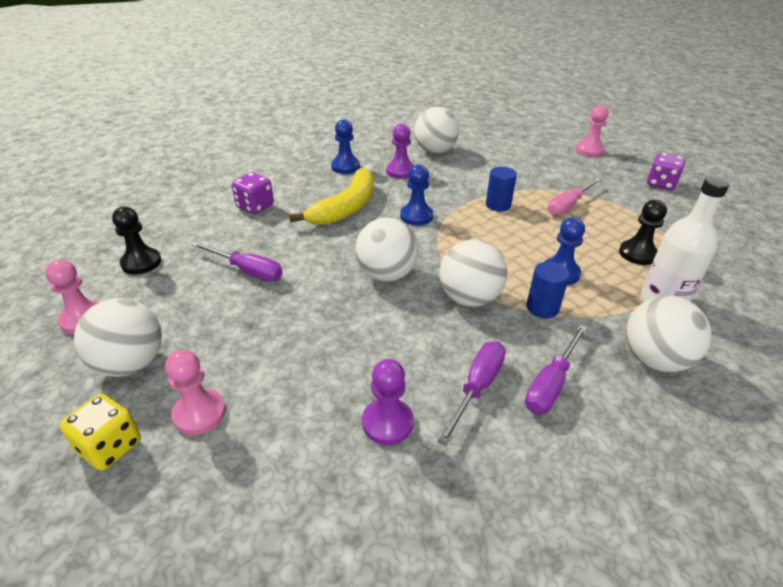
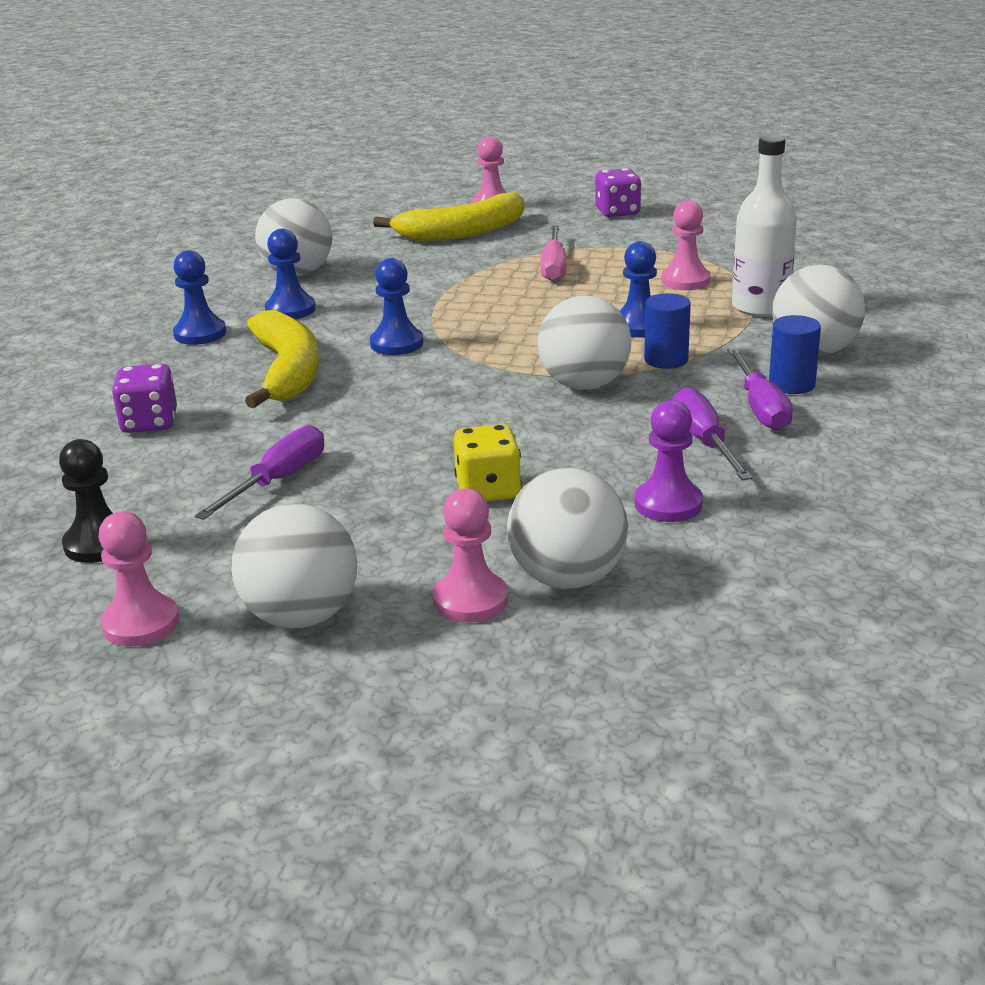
camera: 40 degrees left, 10 degrees down
(110, 446) = (423, 673): yellow dice -> yellow dice (488, 490)
(247, 271) = (278, 480): purple screwdriver -> purple screwdriver turned 45 degrees counterclockwise
(386, 274) = (460, 406): white ball -> white ball (568, 578)
(400, 171) = (290, 310): purple pawn -> blue pawn
(498, 205) = (475, 296): blue cylinder -> blue cylinder (791, 384)
(549, 161) = (462, 233): none -> yellow banana
(637, 254) = (685, 281): black pawn -> pink pawn

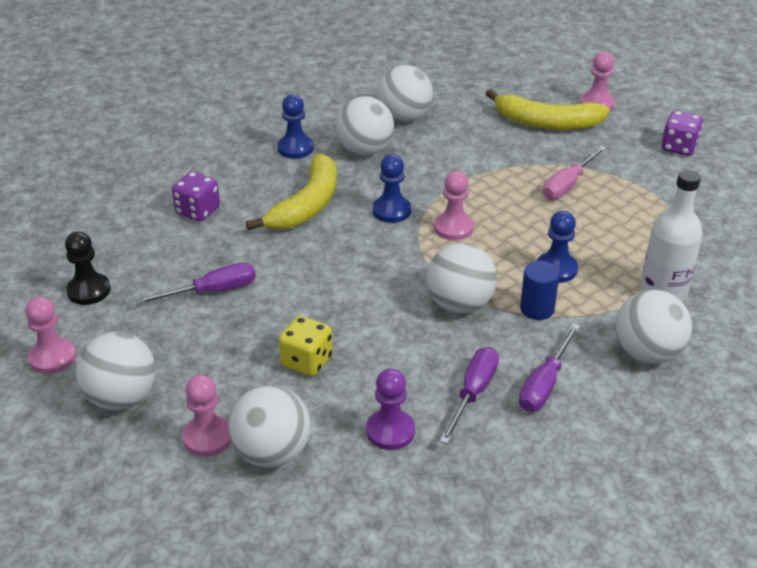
camera: 35 degrees right, 10 degrees up
(290, 310) = (364, 150): blue pawn -> white ball
(685, 281) = (642, 240): pink pawn -> pink pawn (453, 228)
(791, 384) = (591, 375): blue cylinder -> none

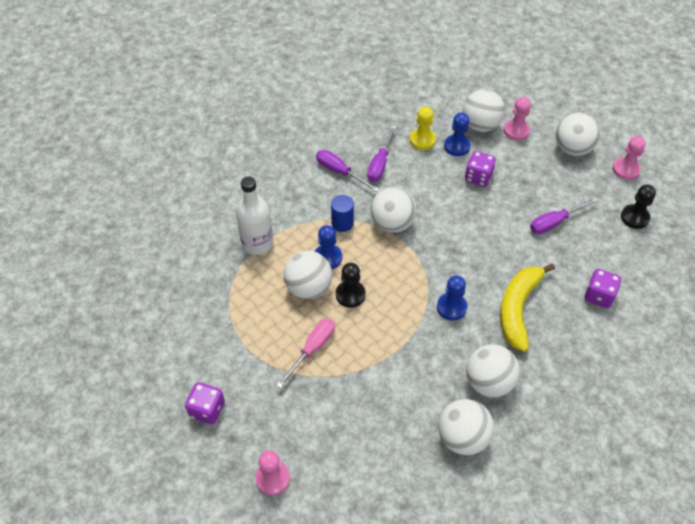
camera: 175 degrees right, 15 degrees up
(295, 148) = (550, 380): blue pawn -> blue pawn (457, 146)
(307, 361) = (478, 177): yellow dice -> purple dice
(390, 431) = (422, 140): purple pawn -> yellow pawn
(453, 228) = (402, 292): pink pawn -> none
(523, 229) = (350, 294): none -> black pawn
(544, 384) = (340, 172): purple screwdriver -> purple screwdriver turned 75 degrees counterclockwise
(546, 123) = (325, 439): yellow banana -> none
(647, 353) = (277, 196): white ball -> white ball (308, 288)

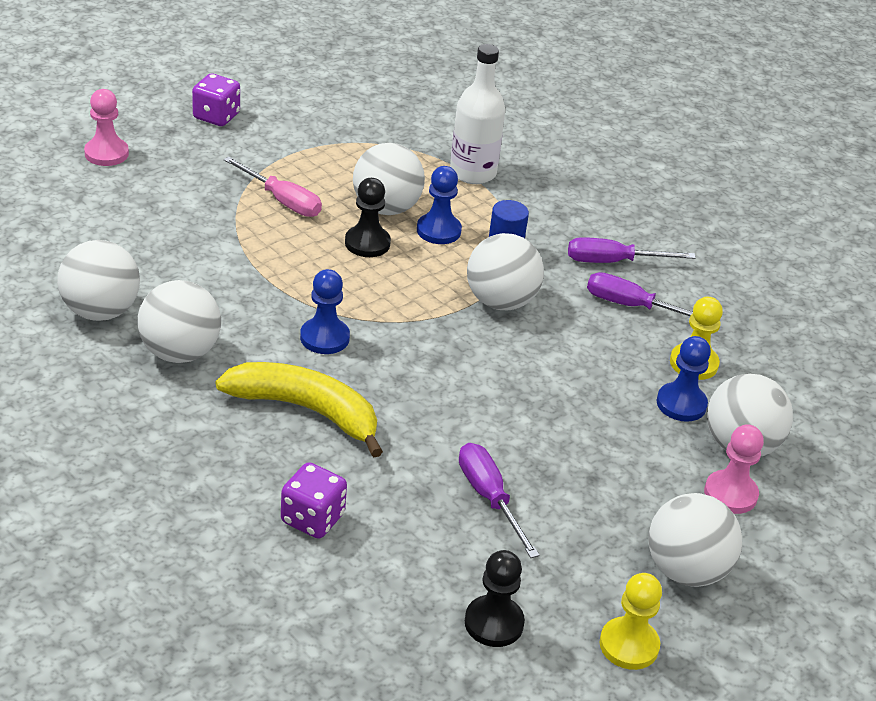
camera: 90 degrees right, 15 degrees down
(340, 172) = (613, 262): purple screwdriver -> purple screwdriver turned 135 degrees counterclockwise
(478, 177) = (604, 418): purple dice -> none
(626, 169) = (629, 645): pink pawn -> yellow pawn

